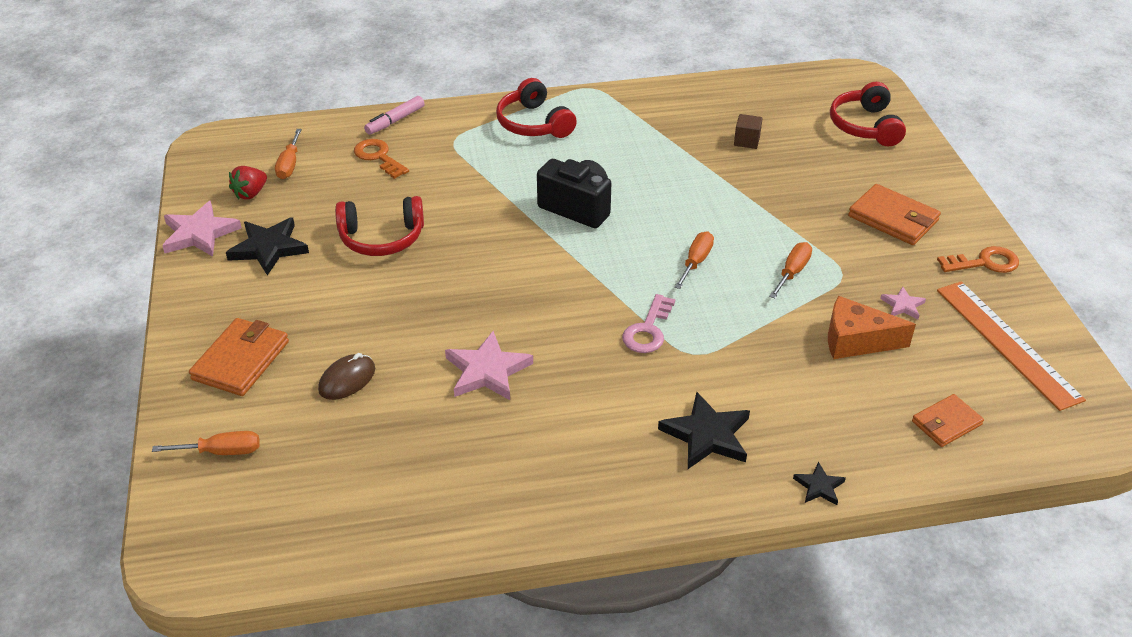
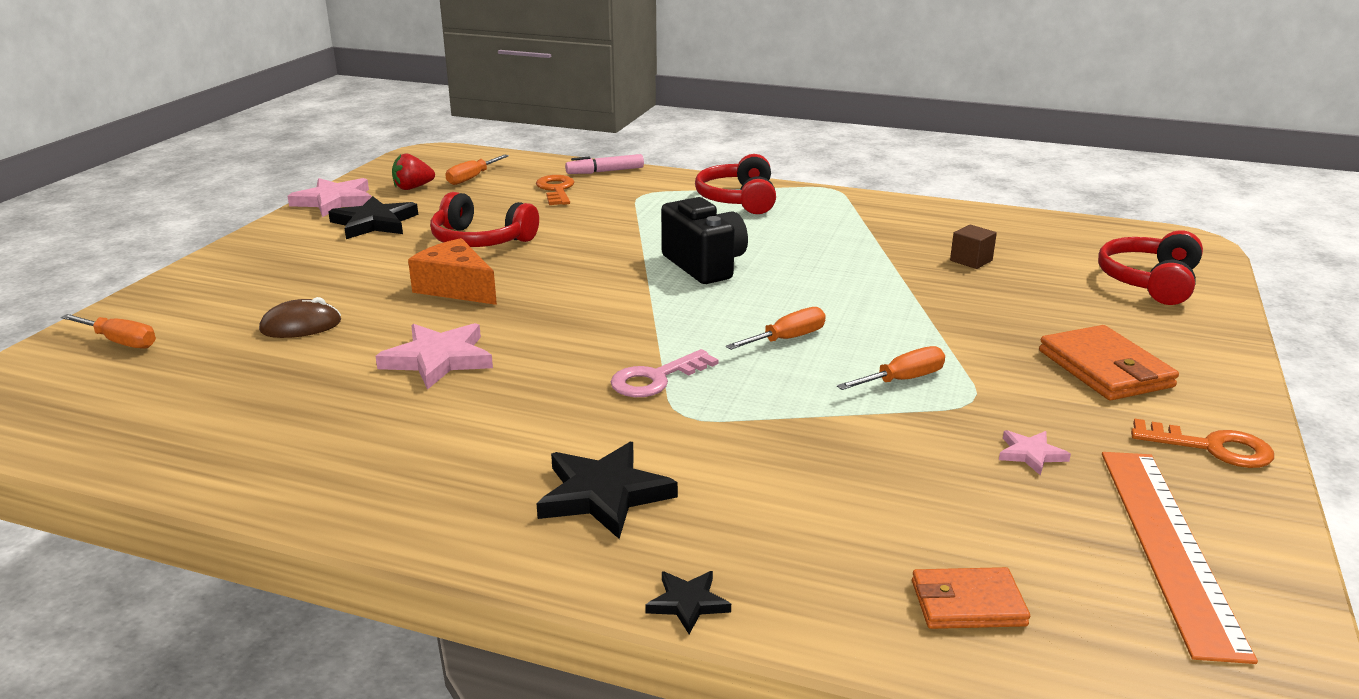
camera: 30 degrees right, 15 degrees down
(241, 360) = (236, 286): orange wallet -> none
(856, 340) = (920, 468): orange cheese -> orange cheese (456, 288)

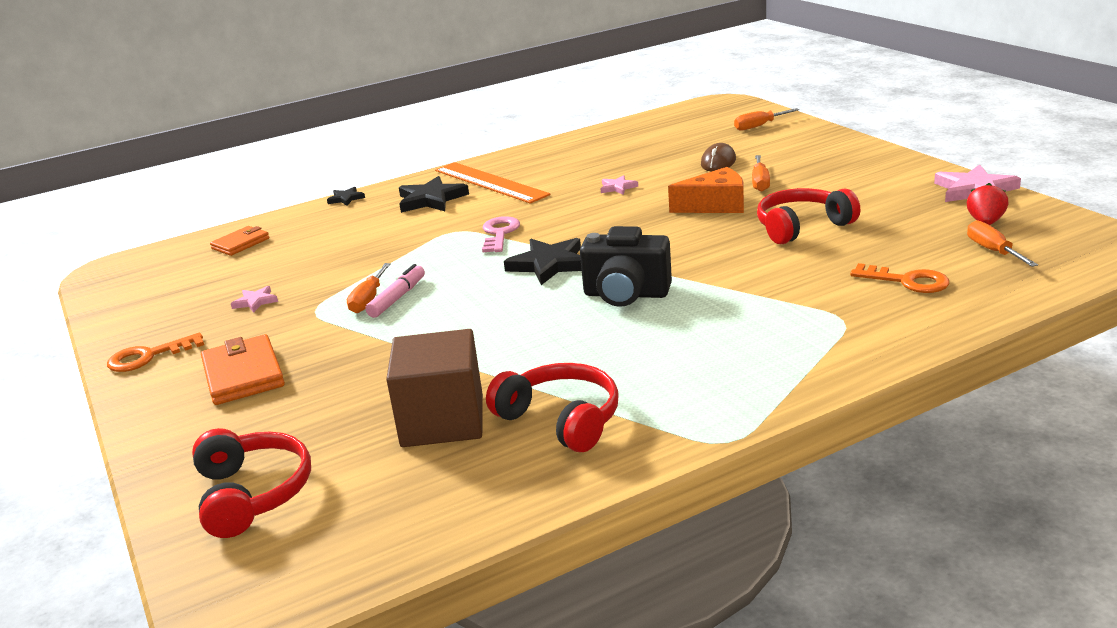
camera: 135 degrees right, 0 degrees up
(374, 223) = (894, 198): black star -> black star (549, 264)
(438, 359) = (618, 187): pink star -> pink star, size x0.52
(605, 171) = (948, 320): pink marker -> pink marker (397, 298)
(738, 199) = (762, 365): red headphones -> red headphones (561, 419)
(787, 339) = (472, 284): orange screwdriver -> orange screwdriver (760, 182)
(971, 260) = (442, 421): brown cube -> brown cube, size x2.24
(1105, 369) = (243, 374): orange wallet -> orange wallet turned 45 degrees clockwise
(1168, 545) = (161, 299): orange ruler -> orange ruler (490, 182)

